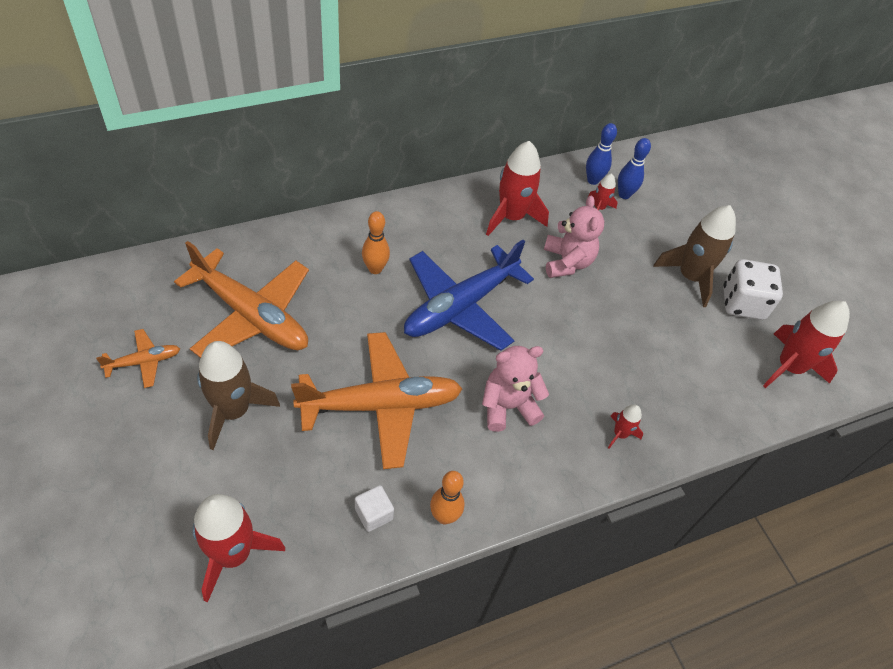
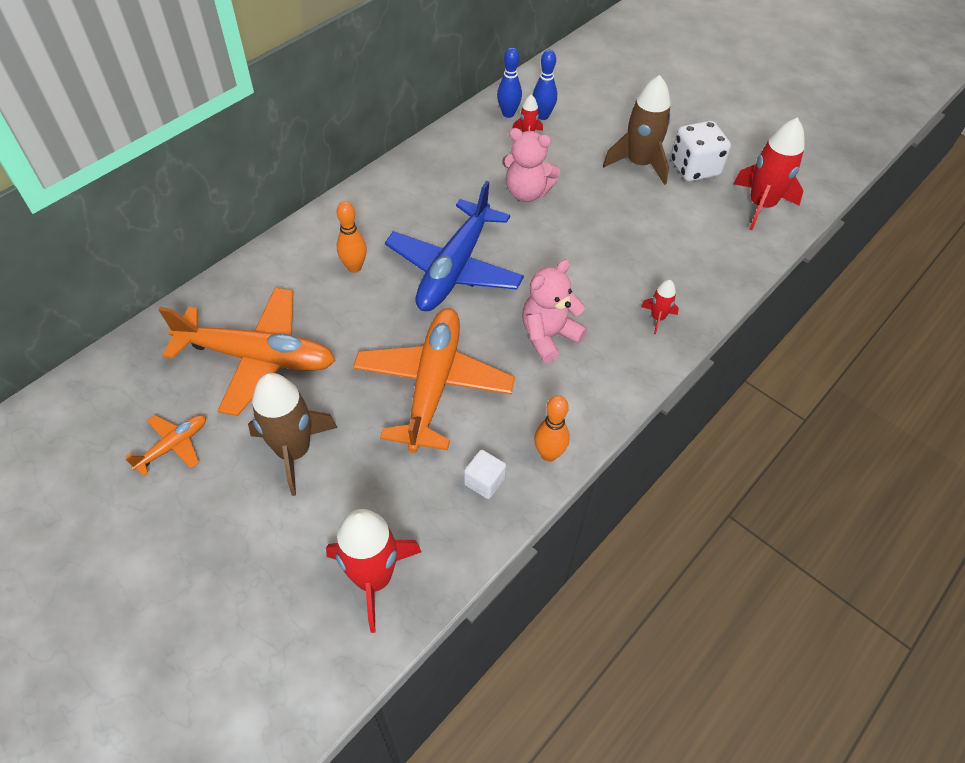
camera: 20 degrees left, 0 degrees up
(381, 405) = (433, 384): orange plane -> orange plane turned 45 degrees counterclockwise
(511, 217) = (454, 172): red rocket -> none
(566, 262) = (527, 192): pink teddy bear -> pink teddy bear turned 135 degrees clockwise

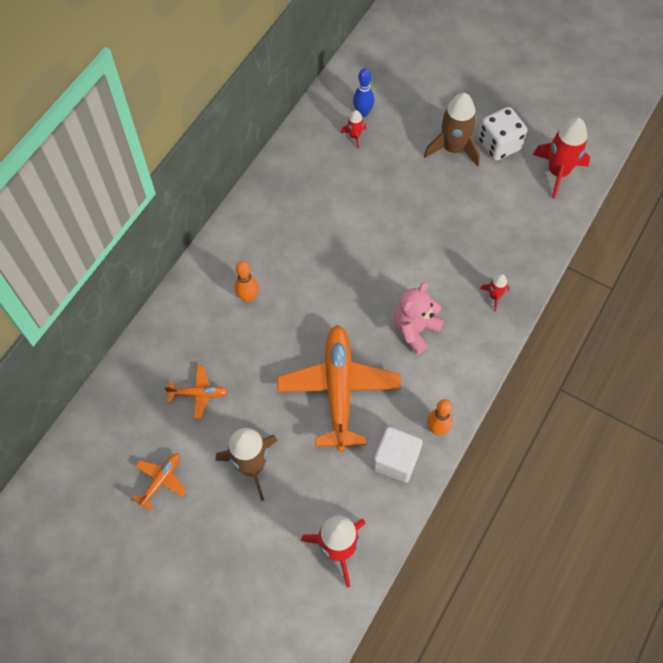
camera: 10 degrees left, 10 degrees up
(258, 357) = (198, 394): orange plane -> orange plane, size x0.46
(454, 268) = (327, 282): blue plane -> none
(484, 481) = (396, 460): white cube -> white cube, size x1.68
(508, 114) = (333, 116): blue bowling pin -> none
(527, 192) = (368, 196): pink teddy bear -> none

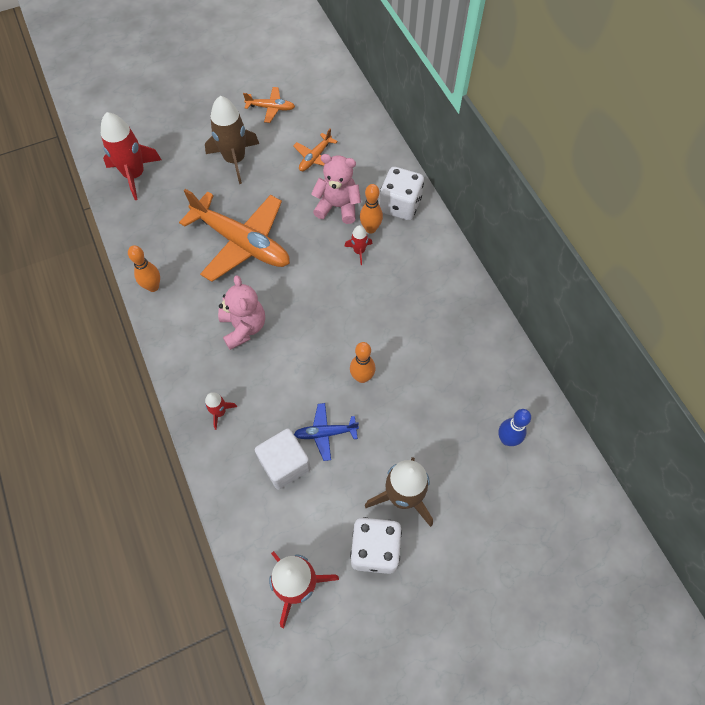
camera: 125 degrees right, 0 degrees up
(161, 480) = (271, 108): orange plane -> orange plane turned 60 degrees counterclockwise
(206, 289) = (400, 205): none -> white dice
(243, 337) = (338, 206): none -> pink teddy bear
(354, 136) = (481, 412): red rocket -> red rocket (359, 251)
(388, 222) = (362, 377): none -> orange bowling pin
(396, 460) = (157, 245): white cube -> white cube (285, 464)
(450, 218) = (325, 433): none -> blue plane

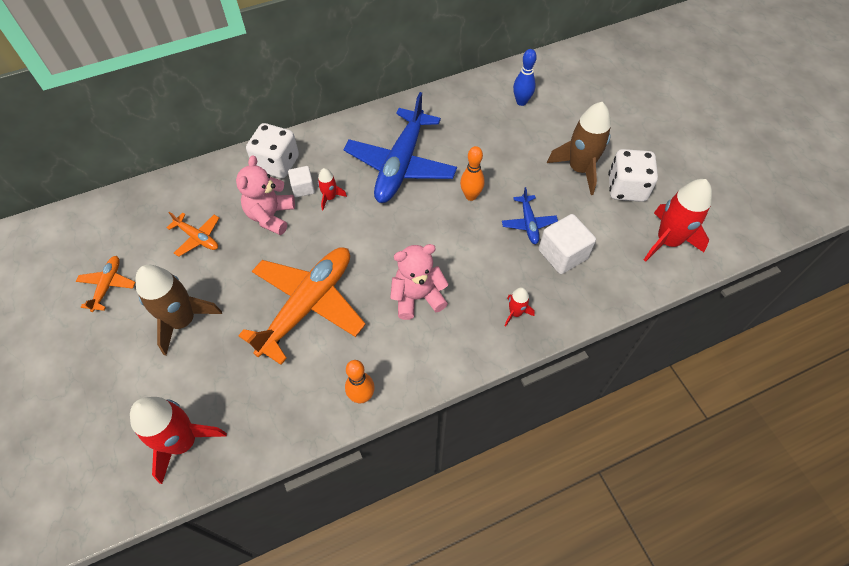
camera: 90 degrees left, 5 degrees down
(370, 229) = (303, 188): orange bowling pin -> white cube
(402, 311) = (400, 165): none -> blue plane

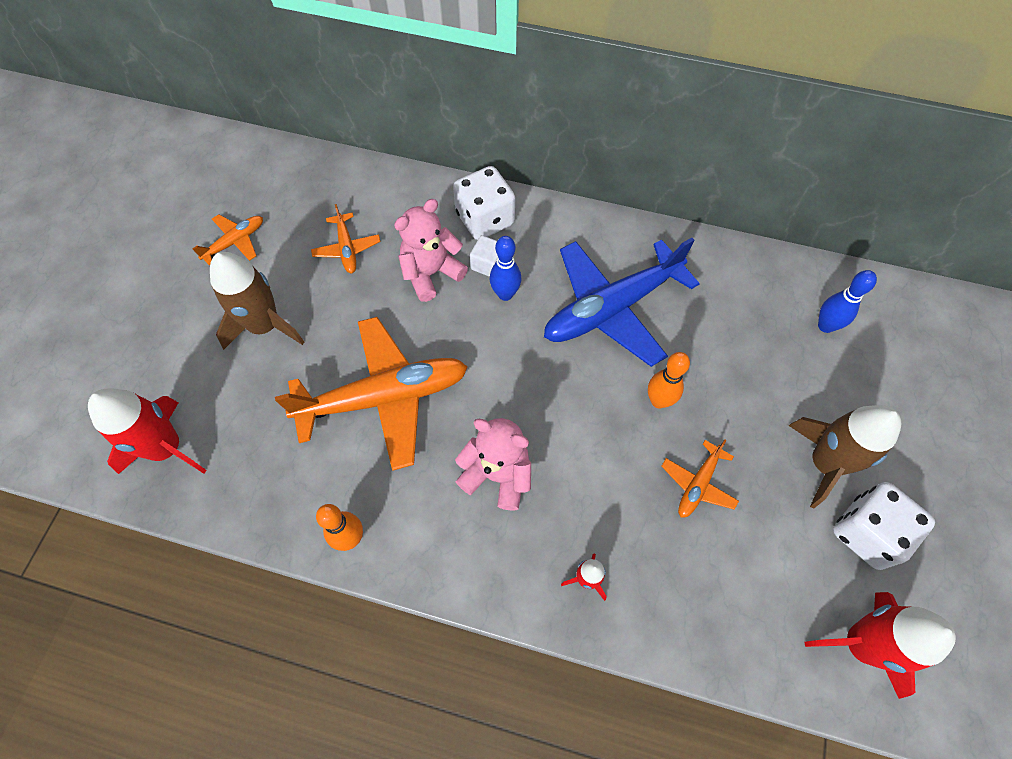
camera: 40 degrees right, 5 degrees up
(330, 197) = (505, 294): red rocket -> blue bowling pin
(528, 223) = (698, 484): blue plane -> orange plane
(562, 254) = (705, 554): white cube -> none

